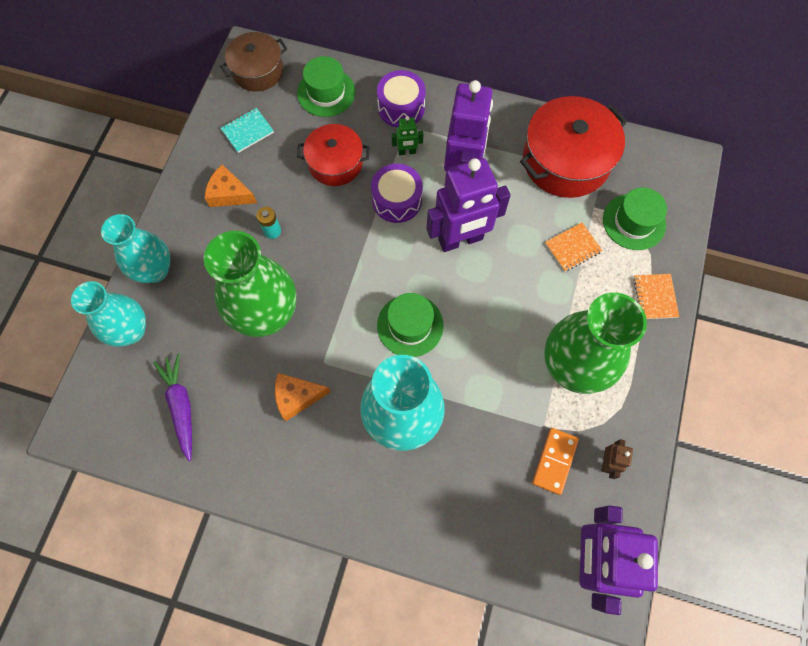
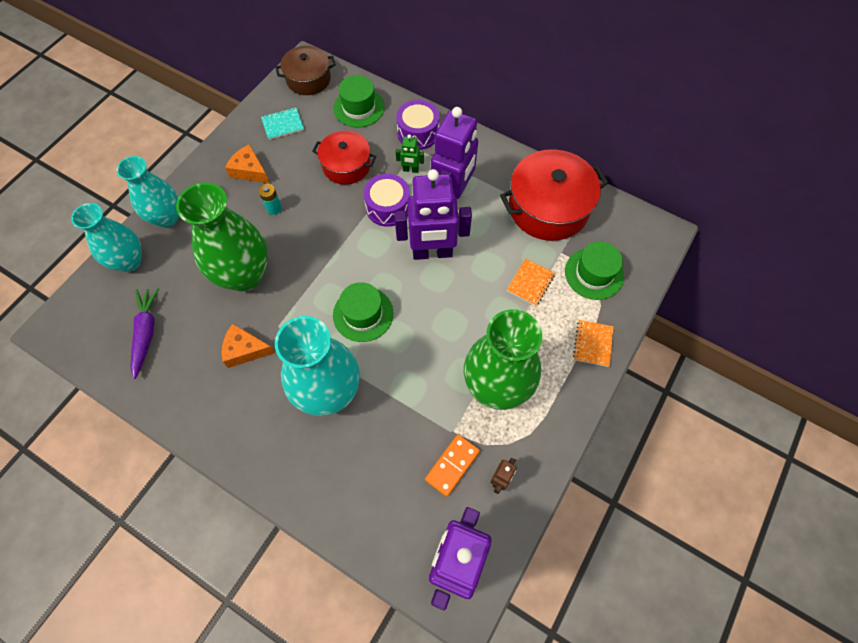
camera: 15 degrees right, 5 degrees down
(572, 248) = (530, 283): orange notebook -> orange notebook turned 45 degrees counterclockwise

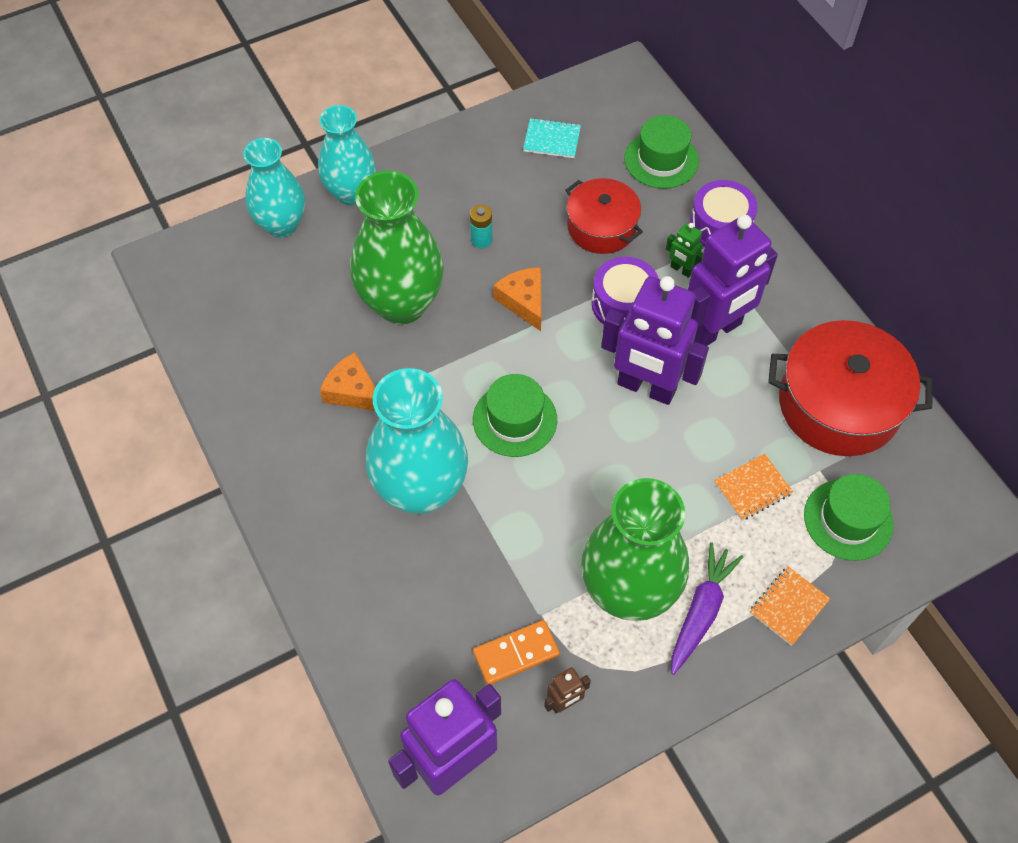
camera: 30 degrees right, 5 degrees down
(146, 333) = (256, 317): purple carrot -> purple carrot (701, 611)
(249, 170) = (478, 180): orange cheese -> orange cheese (523, 301)
(308, 79) = (617, 95): brown pot -> none

